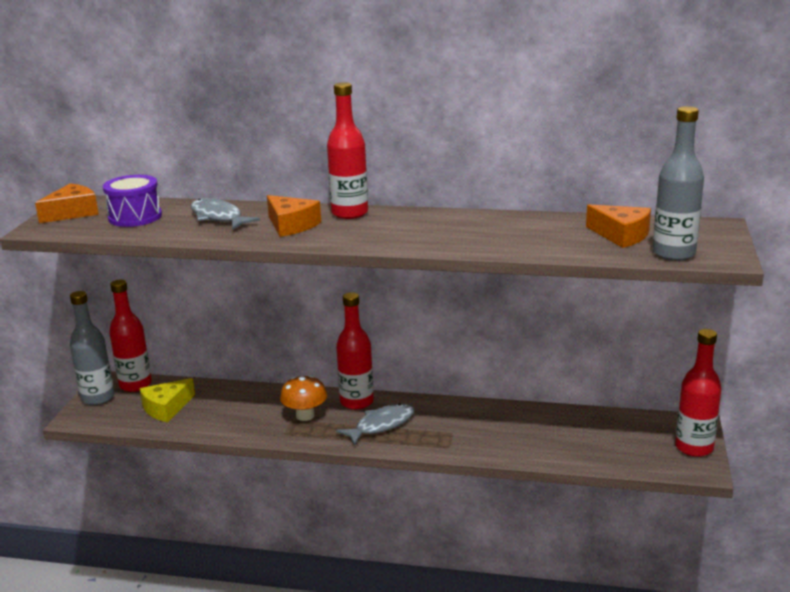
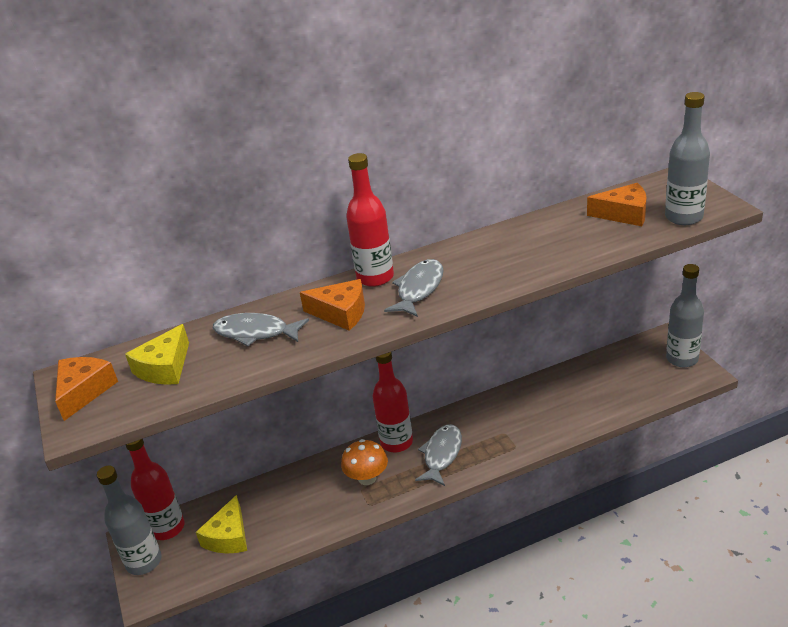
camera: 30 degrees left, 10 degrees up
(135, 217) = (165, 368): purple drum -> yellow cheese
(368, 229) = (419, 289): none -> grey fish
(694, 447) = (682, 359): red bottle -> grey bottle

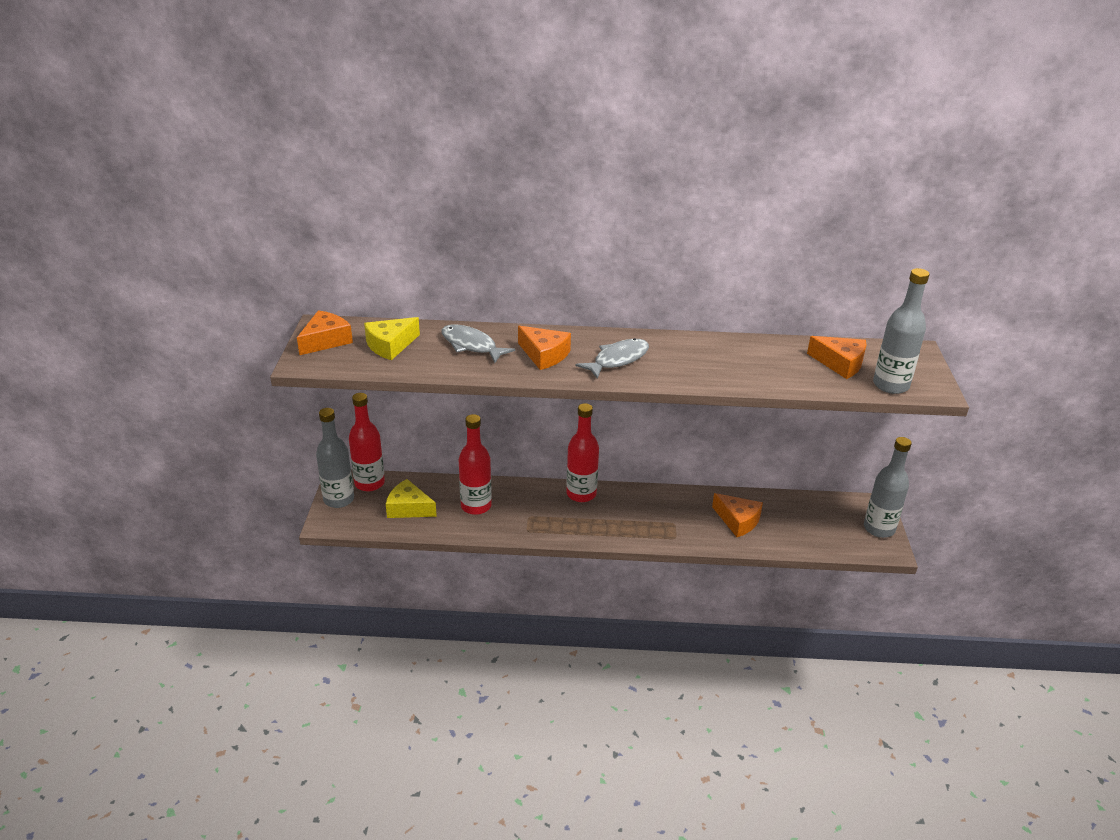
camera: 20 degrees right, 0 degrees up
(228, 536) = (408, 508): yellow cheese -> yellow cheese turned 75 degrees clockwise
(367, 478) = (539, 510): orange mushroom -> none
(375, 277) = (591, 338): red bottle -> red bottle (476, 506)
(441, 455) = (610, 518): grey fish -> none
(559, 405) = (738, 521): none -> orange cheese

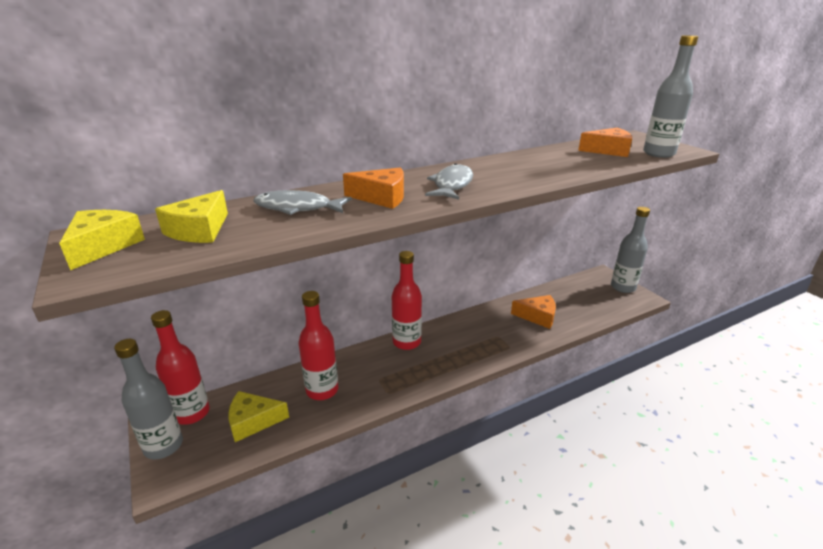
camera: 30 degrees left, 5 degrees down
(326, 341) = (103, 246): orange cheese -> yellow cheese

